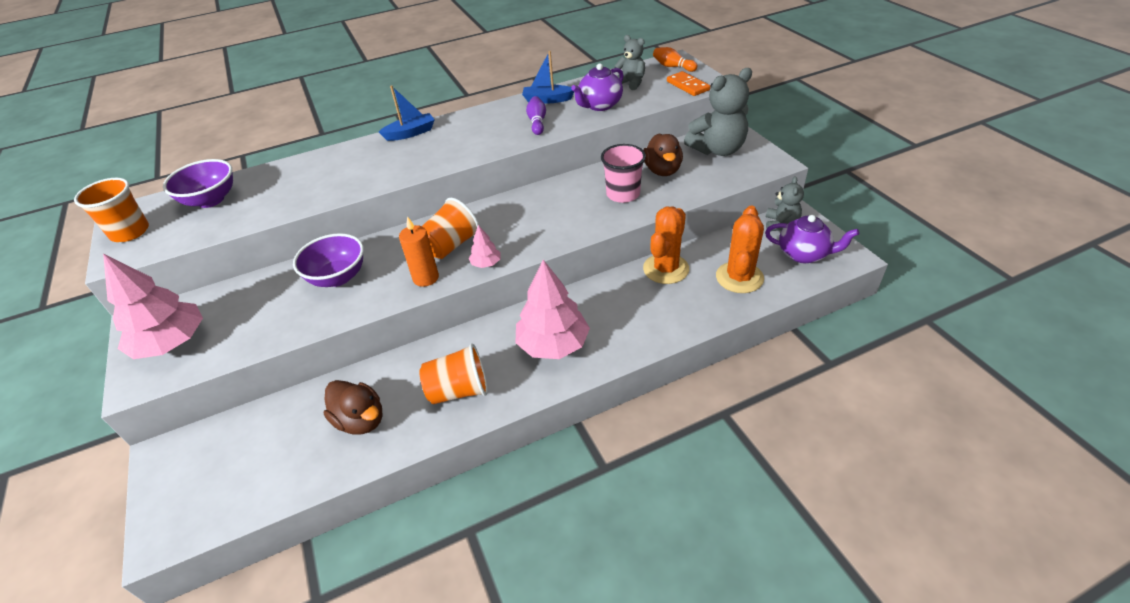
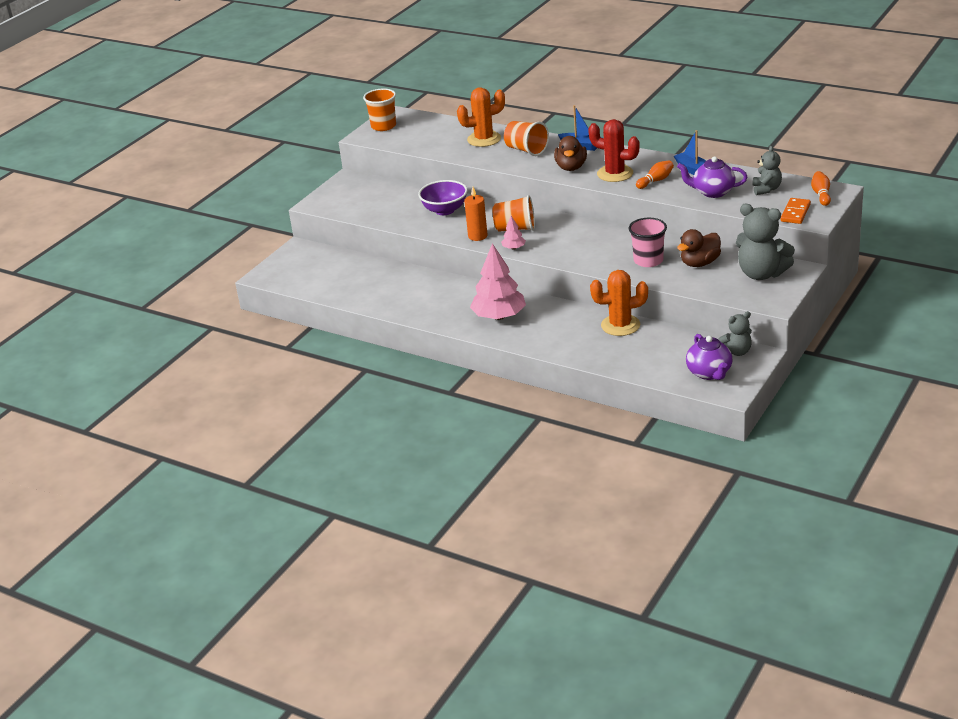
camera: 55 degrees right, 10 degrees down
(171, 343) = (345, 196): pink tree -> none
(211, 200) = (435, 129): purple bowl -> none
(361, 420) = (377, 287): brown duck -> brown duck (571, 167)
(459, 390) = (429, 304): orange cup -> orange cup (526, 150)
(490, 136) = (615, 174): none -> red cactus
(537, 122) = (656, 181): purple bowling pin -> orange bowling pin
(739, 277) = (647, 356): orange cactus -> orange cactus (484, 139)

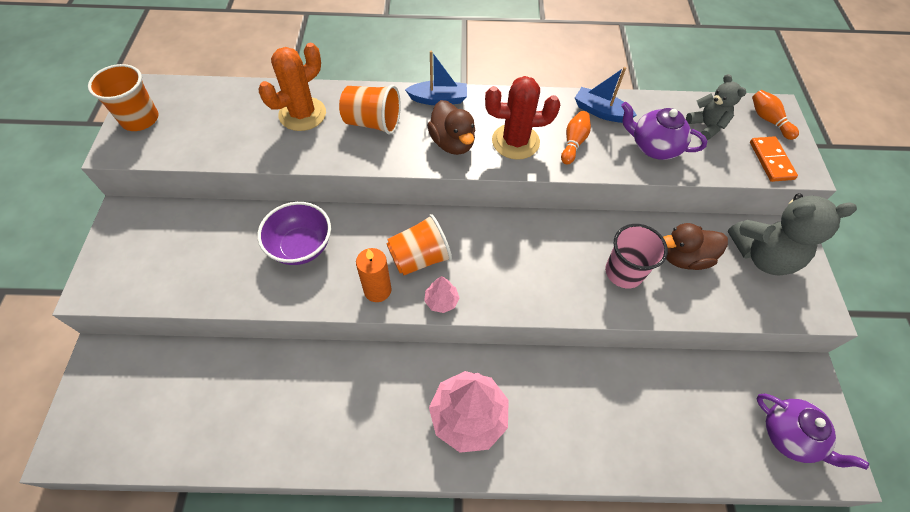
camera: 35 degrees left, 25 degrees up
(620, 325) = (626, 376): orange cactus -> none
(699, 263) = (684, 257): brown duck -> brown duck turned 60 degrees clockwise
(712, 192) = (653, 147): purple teapot -> purple teapot turned 45 degrees clockwise
(736, 352) = (784, 379): grey teddy bear -> none

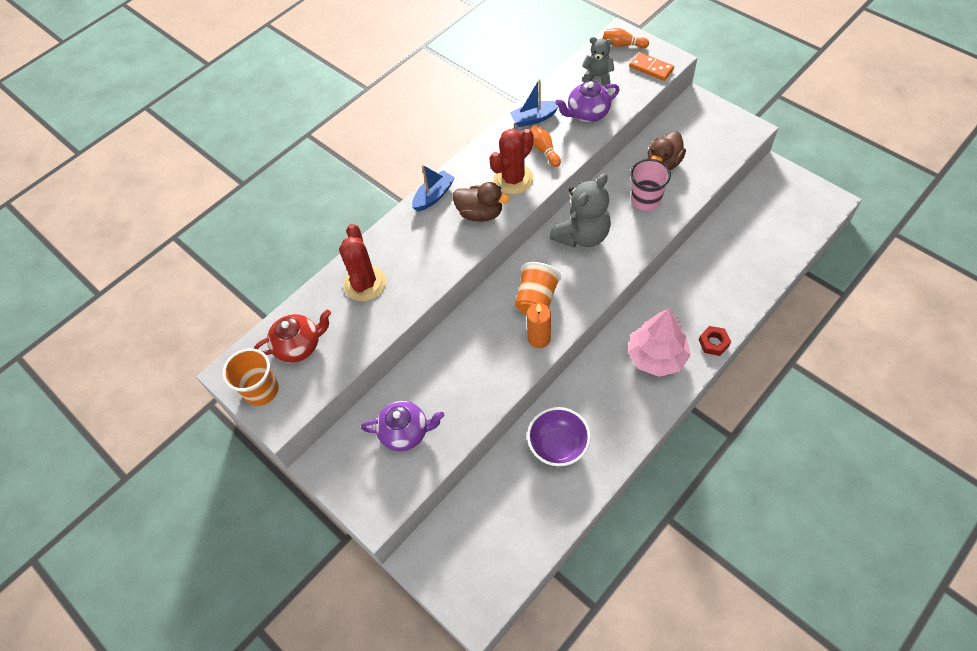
camera: 40 degrees left, 0 degrees up
(203, 114) = (299, 346): none -> red teapot
(301, 247) = (462, 363): purple bowl -> purple bowl (558, 446)
(302, 114) = (365, 283): orange cactus -> red cactus
(372, 123) = (416, 246): orange cup -> none
(441, 301) = (579, 308): pink tree -> none
(533, 464) = (713, 343): none -> red nut
(762, 256) = (696, 126): grey teddy bear -> grey teddy bear (582, 235)
(789, 436) = (799, 209): purple teapot -> purple teapot (405, 432)

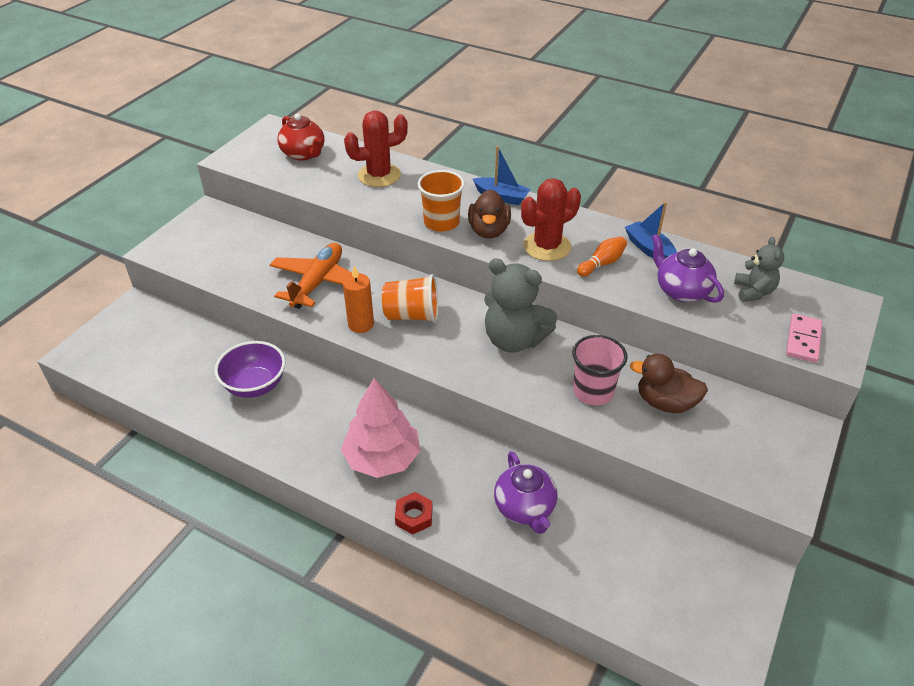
camera: 70 degrees right, 15 degrees down
(261, 390) = (257, 145): orange cup -> orange cup (441, 222)
(405, 432) = (241, 252): purple teapot -> purple teapot (525, 508)
(473, 367) = (318, 282): none -> orange plane
(513, 179) = (547, 246): red cactus -> red cactus turned 60 degrees counterclockwise
(623, 45) = (830, 308): orange bowling pin -> none
(651, 68) = (803, 340): orange domino -> pink domino

